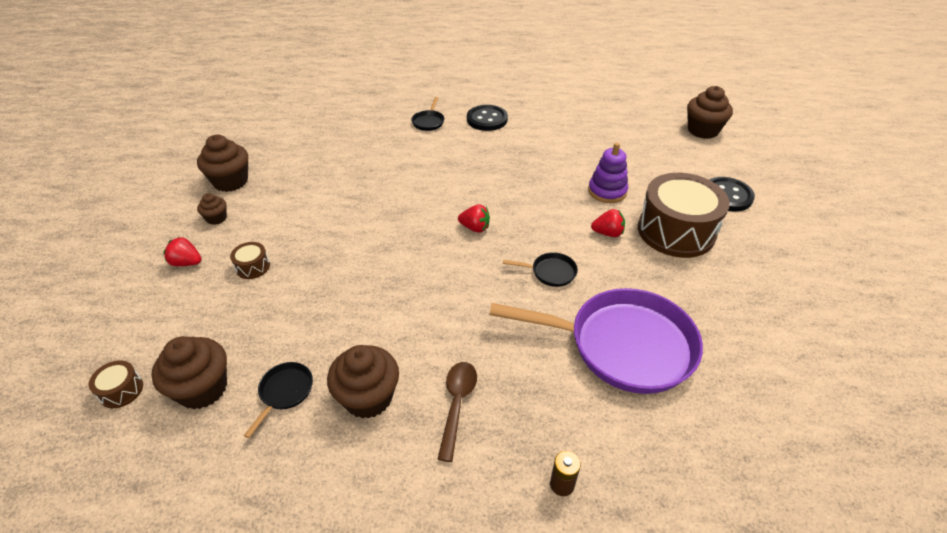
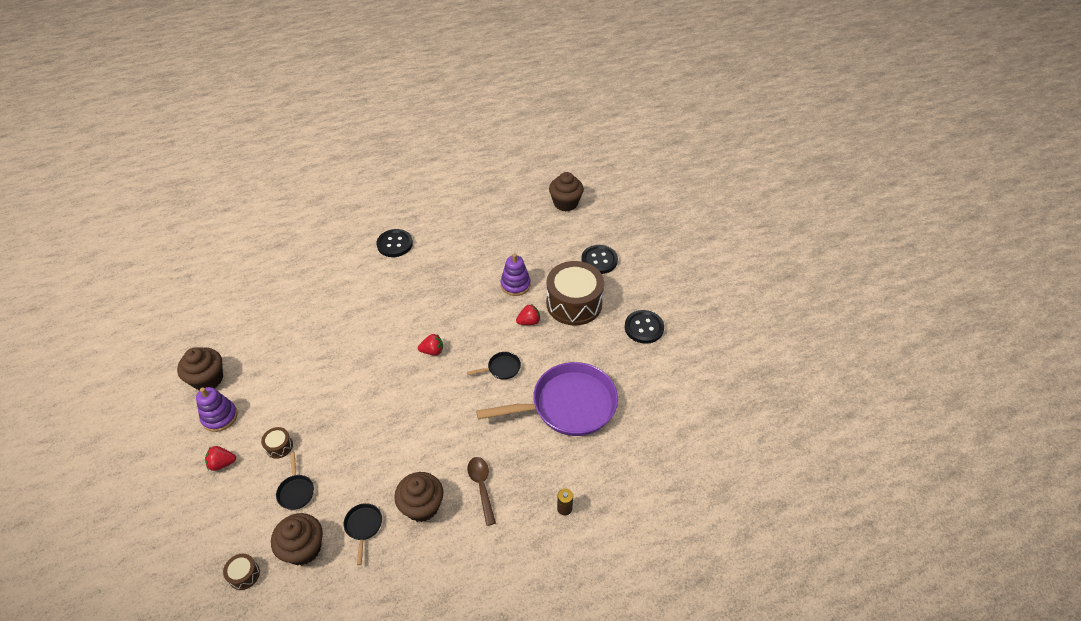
camera: 25 degrees left, 5 degrees up
(216, 218) = (220, 417): brown cupcake -> purple stacking toy
(428, 122) = (346, 262): black pan -> black pan (296, 491)
(768, 287) = (644, 328): none -> black button

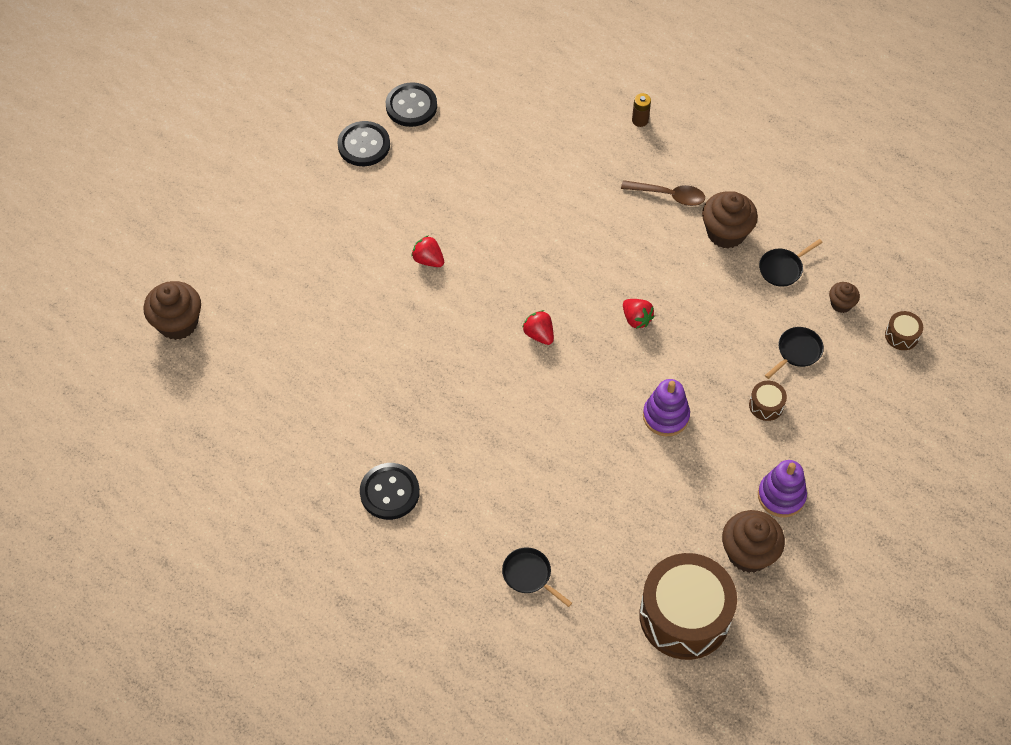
camera: 120 degrees left, 10 degrees up
(222, 463) = (825, 446): red strawberry -> red strawberry (636, 319)
(303, 548) = (841, 304): brown cupcake -> brown cupcake, size x0.54
(481, 487) = (669, 195): brown spoon -> brown spoon turned 120 degrees counterclockwise
(502, 368) = (515, 252): black pan -> black pan (529, 575)
(515, 285) = (376, 304): purple stacking toy -> purple stacking toy (665, 416)
(568, 405) = (521, 168): purple pan -> none
(574, 303) = (368, 228): brown drum -> brown drum (684, 616)
(599, 260) = (275, 234): black button -> black button (411, 106)

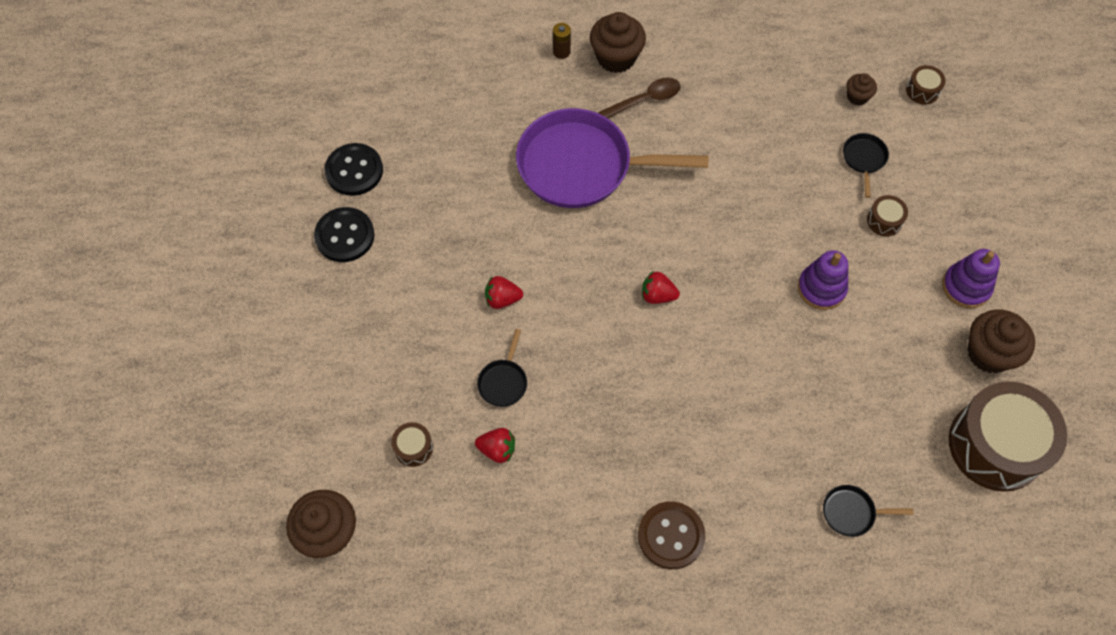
camera: 40 degrees left, 5 degrees up
(278, 311) = (413, 448): none -> brown drum
(389, 492) = (671, 536): black button -> brown button
(574, 210) = (582, 166): none -> purple pan
(636, 319) = (720, 223): red strawberry -> red strawberry (497, 449)
(726, 233) = (718, 100): brown cupcake -> brown cupcake (616, 57)
(782, 268) = (788, 99): black pan -> black pan (503, 382)

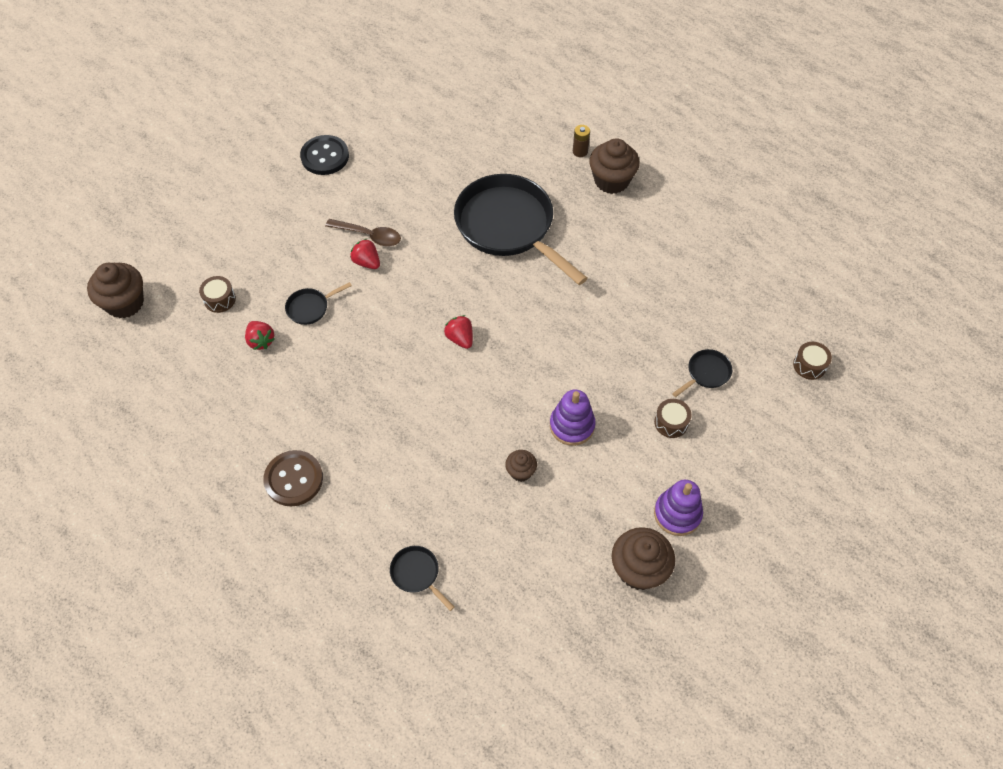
camera: 45 degrees right, 5 degrees down
(354, 171) = (373, 126): black button -> none
(582, 166) = (508, 226): purple pan -> black pan
(645, 100) = (599, 220): brown spoon -> brown spoon (369, 235)
(857, 97) = (753, 331): brown cupcake -> brown cupcake (520, 471)
(996, 445) = (567, 629): brown drum -> none

